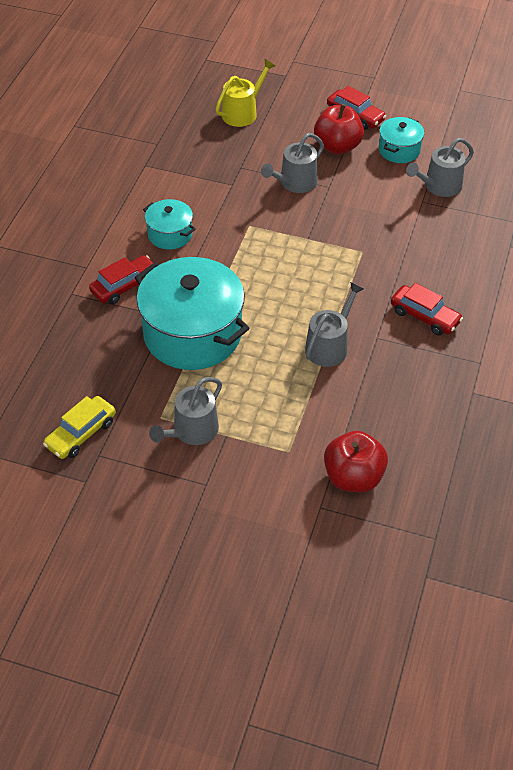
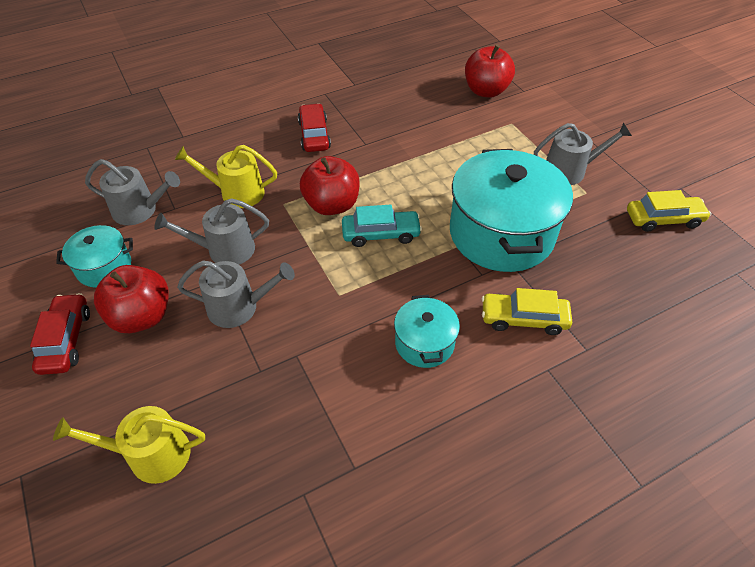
camera: 135 degrees left, 0 degrees up
(124, 286) = (523, 319): red car -> yellow car
(272, 276) = (381, 234): none -> turquoise car
(329, 346) = (405, 159): grey watering can -> grey watering can (225, 250)
(330, 273) = (332, 205): none -> red apple
(403, 237) = (237, 193): none -> yellow watering can

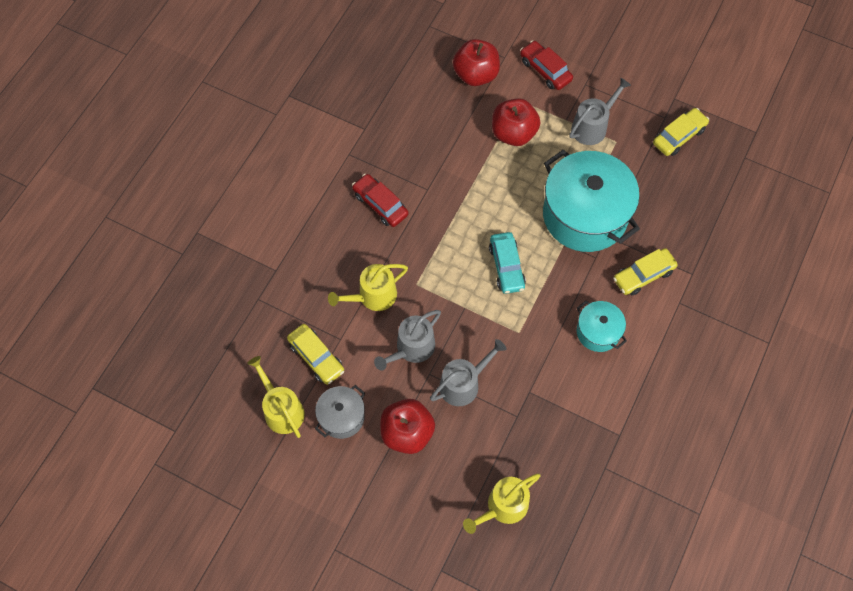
camera: 35 degrees left, 15 degrees up
(66, 232) = (281, 410): none -> yellow watering can
(66, 340) = (375, 481): red car -> red car (545, 70)
(104, 267) = (341, 417): turquoise pot -> grey pot
(140, 210) = (316, 357): grey watering can -> yellow car
(332, 205) = (452, 263): red apple -> red apple (513, 133)
(381, 234) = (506, 266): turquoise car -> turquoise car turned 120 degrees clockwise

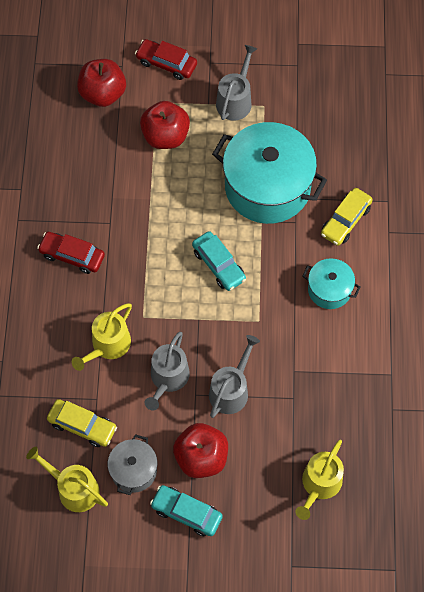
camera: 25 degrees left, 0 degrees up
(370, 477) = (186, 513): none -> turquoise car
(679, 136) = (318, 78): yellow car -> none

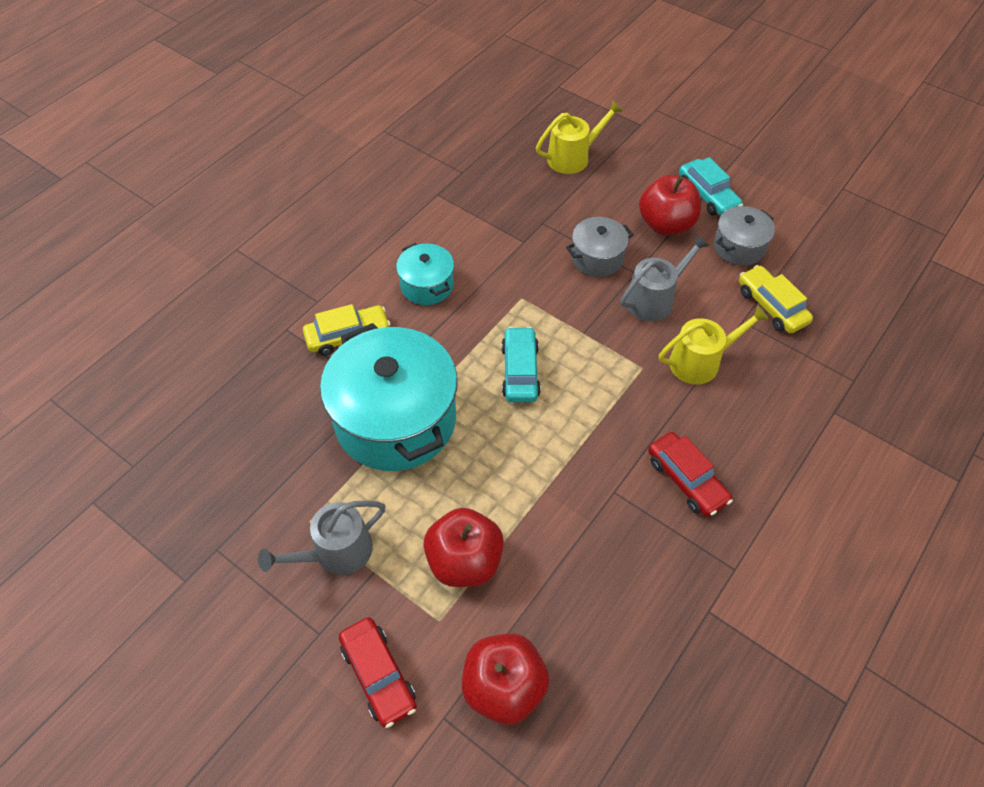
camera: 145 degrees left, 10 degrees down
(74, 489) = (809, 262): yellow watering can -> none
(231, 390) = (597, 258): grey watering can -> grey pot

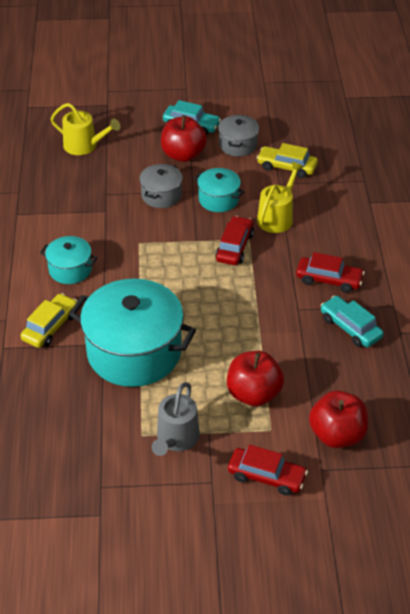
camera: 40 degrees left, 10 degrees down
(520, 371) = (181, 282): turquoise car -> turquoise car (350, 327)
(573, 157) = (84, 146): yellow watering can -> yellow watering can turned 90 degrees clockwise
(617, 367) = (234, 247): none -> red car
(654, 299) = (218, 199): grey watering can -> turquoise pot

